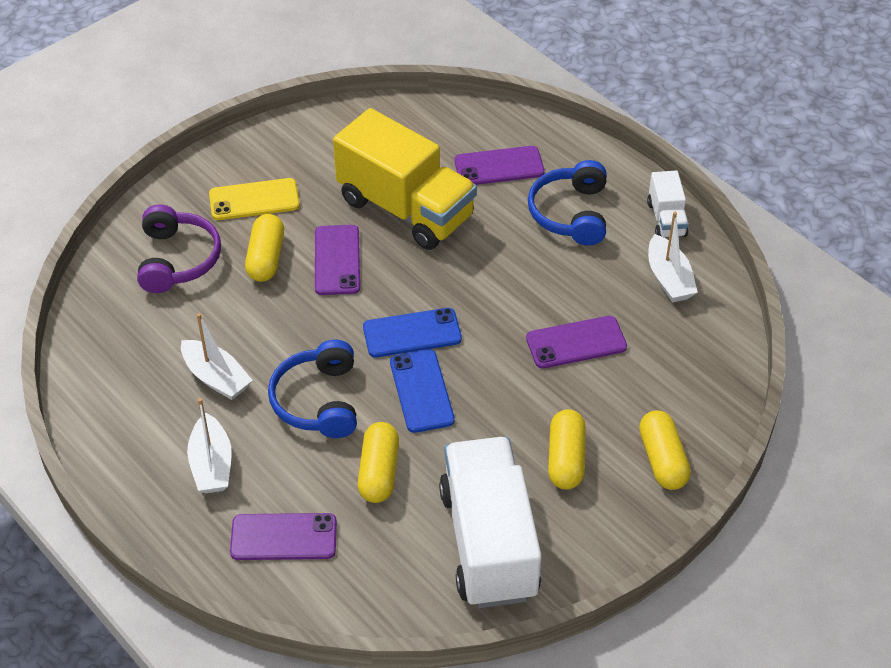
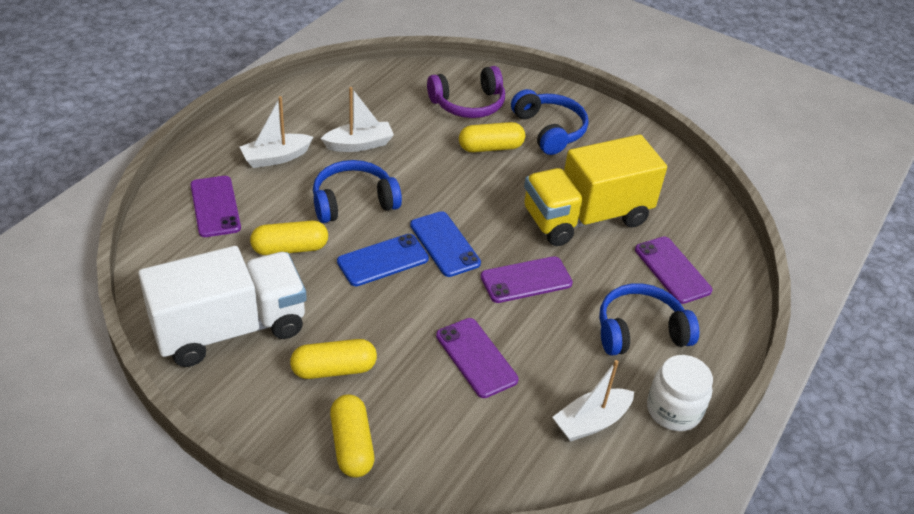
camera: 70 degrees right, 5 degrees down
(216, 378) = (359, 144): white boat -> white boat turned 135 degrees counterclockwise
(254, 200) = (549, 130): yellow phone -> blue headphones
(337, 260) = (506, 186): purple phone -> purple phone (526, 280)
(406, 209) = (586, 217): yellow truck -> yellow truck turned 45 degrees clockwise
(662, 460) = (352, 445): yellow capsule -> yellow capsule turned 75 degrees counterclockwise
(666, 219) = (673, 410): white truck -> white jar

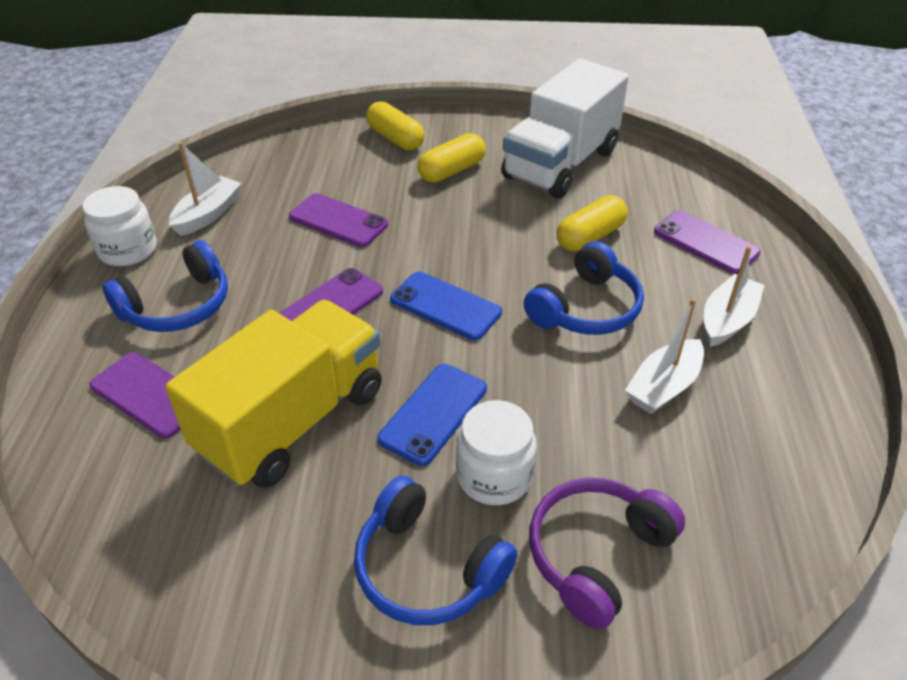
camera: 155 degrees right, 0 degrees up
(383, 260) = (493, 263): blue phone -> blue phone (433, 413)
(490, 147) = (494, 476): yellow capsule -> white jar

